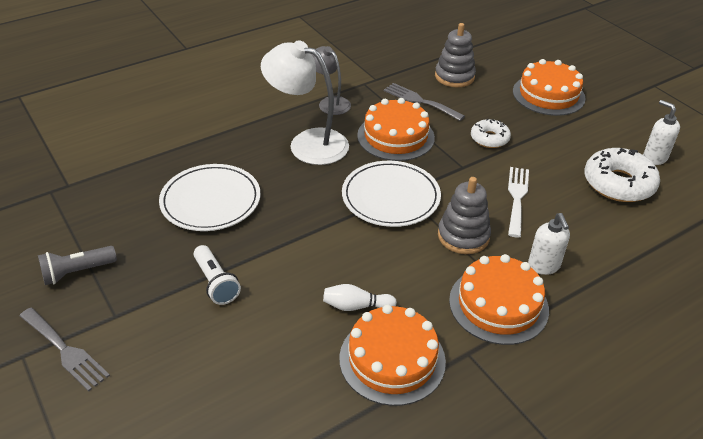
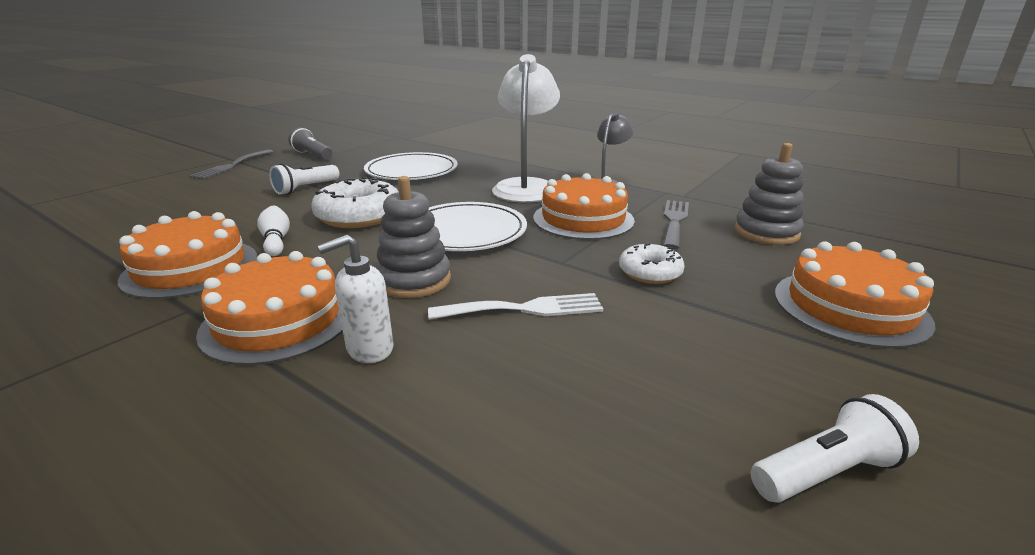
camera: 70 degrees right, 15 degrees down
(618, 183) = (662, 416): white donut -> white donut (359, 216)
(654, 158) = (826, 472): white soap dispenser -> white flashlight

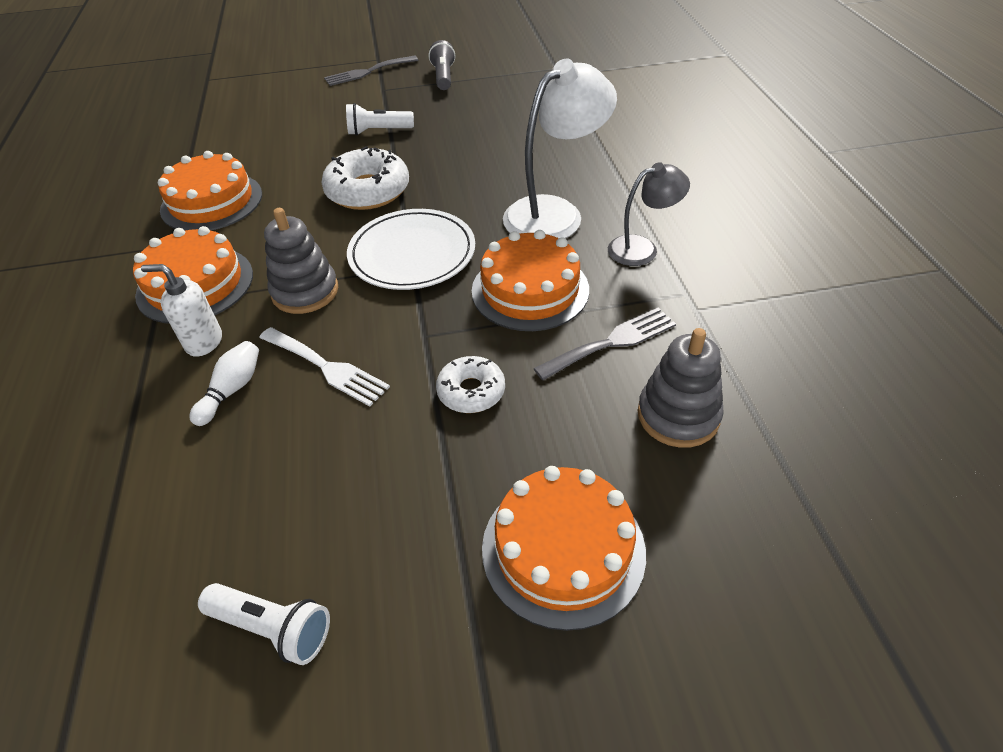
camera: 45 degrees right, 20 degrees up
(276, 241) = (284, 195): white bowling pin -> white bowling pin (232, 390)
(411, 171) = (489, 139): white plate -> none

